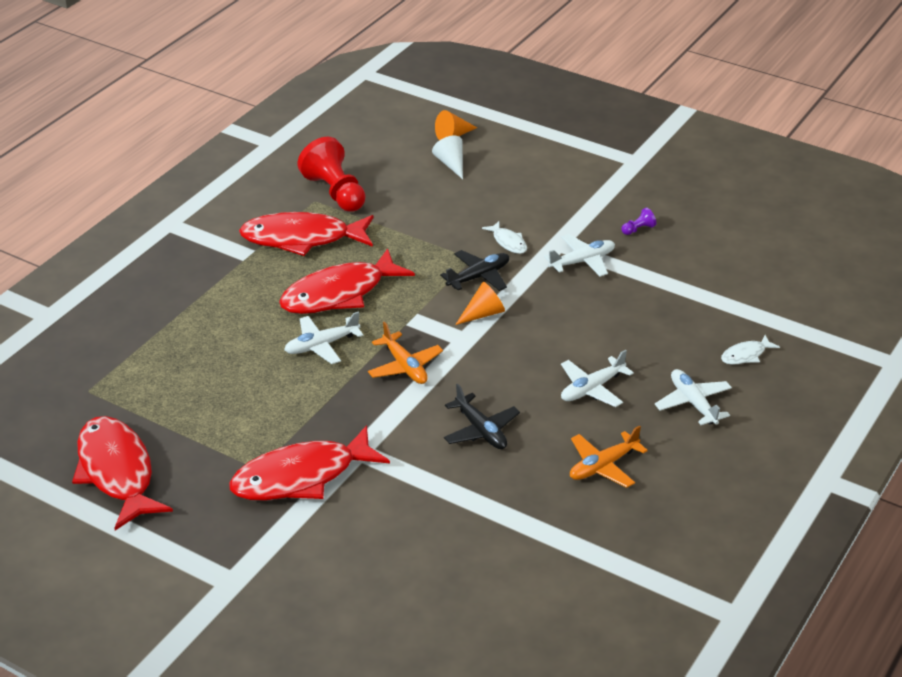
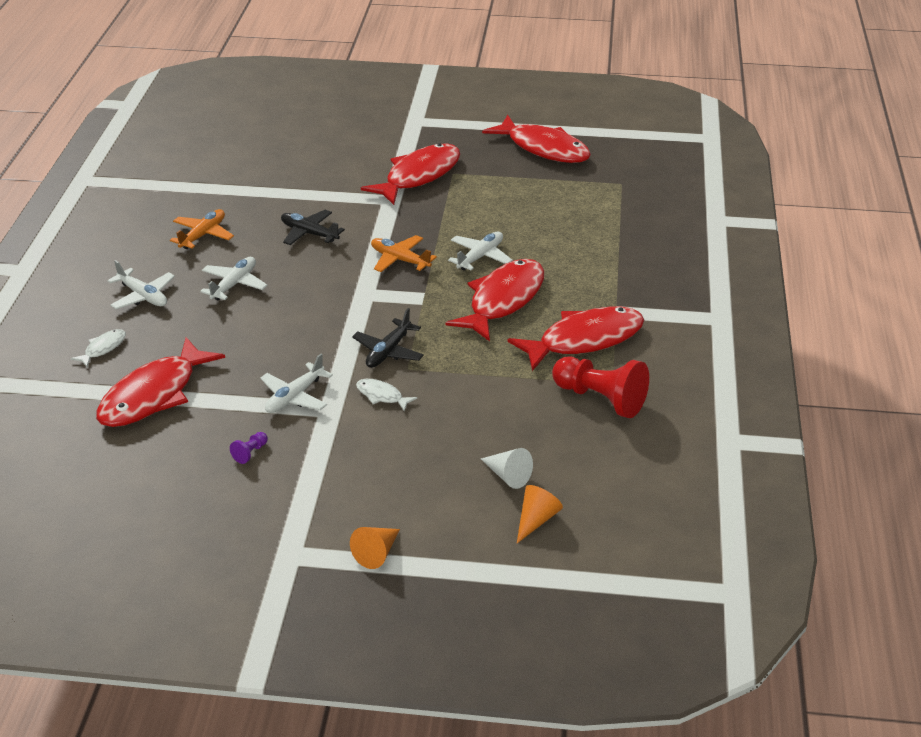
camera: 155 degrees right, 0 degrees up
(483, 314) = (362, 318): orange cone -> orange cone (377, 553)
(706, 297) = (154, 395): none -> red fish

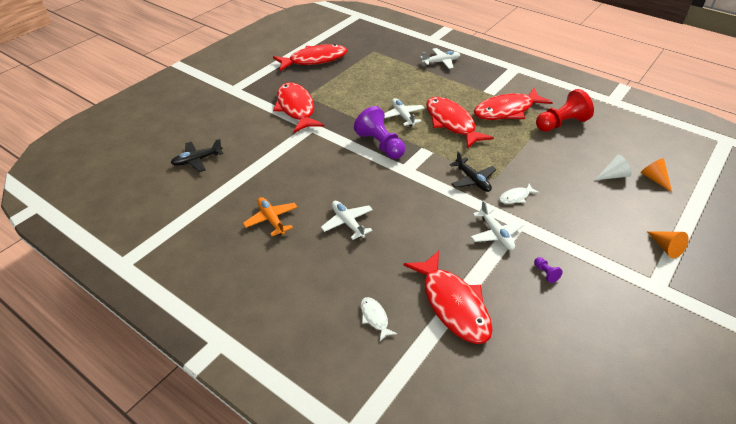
camera: 60 degrees left, 5 degrees up
(143, 296) = (323, 275): white plane -> white plane (441, 62)
(309, 233) = (317, 171): black plane -> black plane (197, 160)
(400, 260) = (380, 145): orange plane -> purple pawn
(584, 340) = (507, 110): red fish -> red fish turned 120 degrees counterclockwise

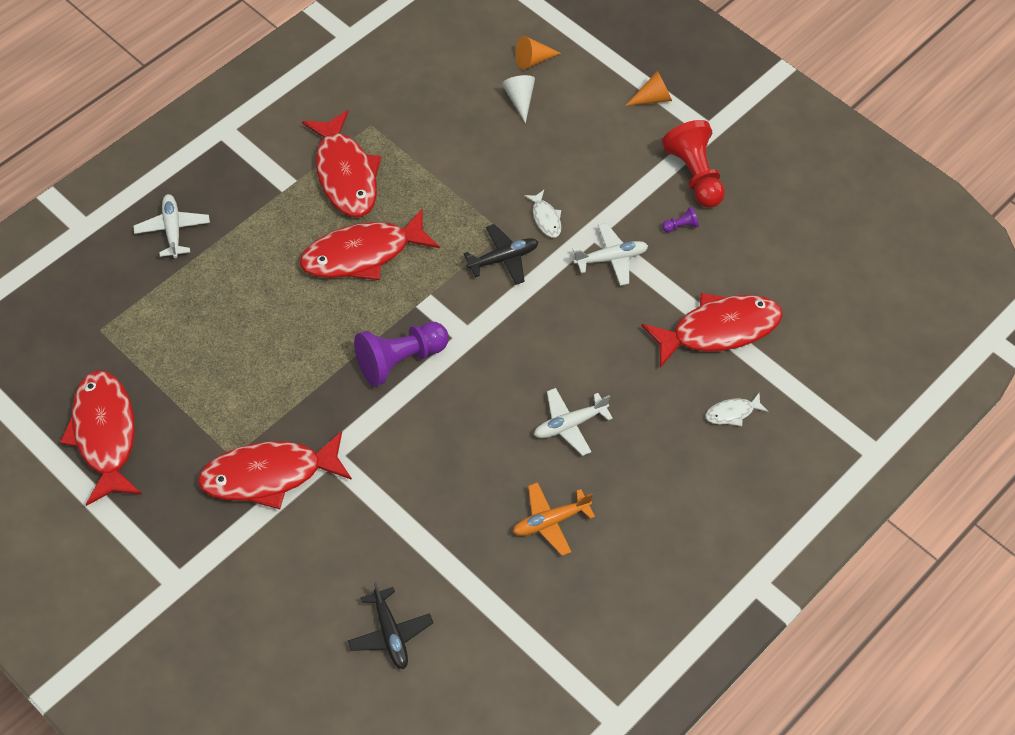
camera: 85 degrees left, 15 degrees up
(402, 116) = (328, 317): white plane -> none
(561, 124) = (394, 118): red pawn -> red pawn (694, 175)

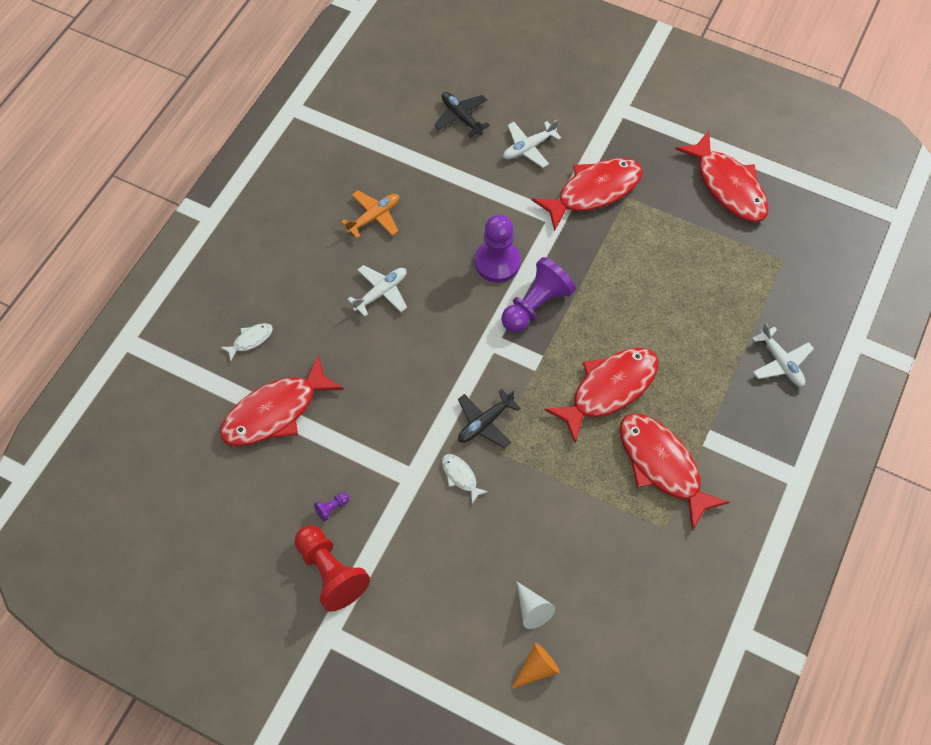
camera: 165 degrees right, 5 degrees up
(423, 421) = (497, 262): none -> purple pawn
(611, 258) = (388, 453): white plane -> white plane (528, 148)
(652, 98) = (395, 658): orange cone -> none

